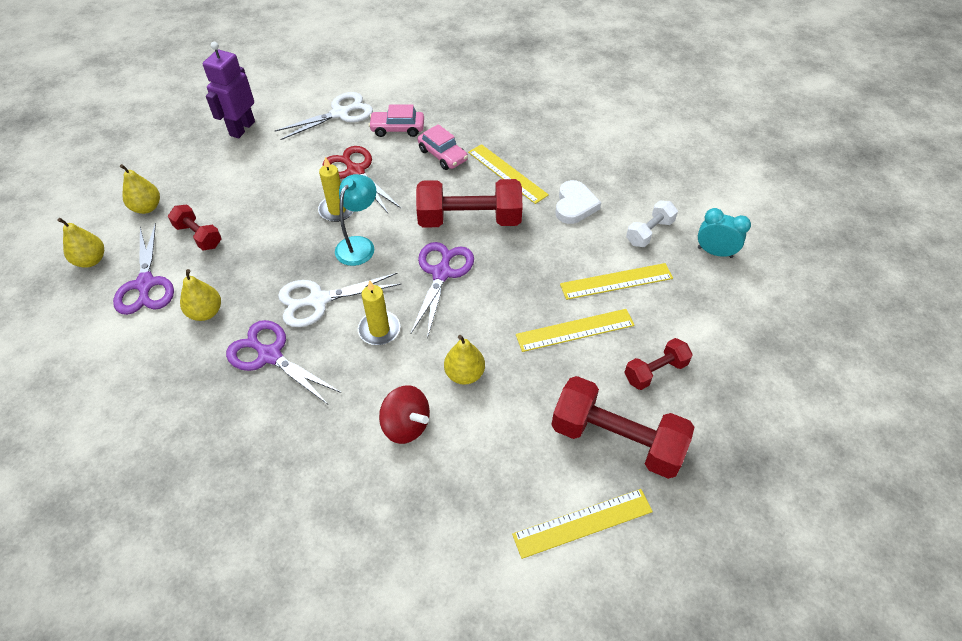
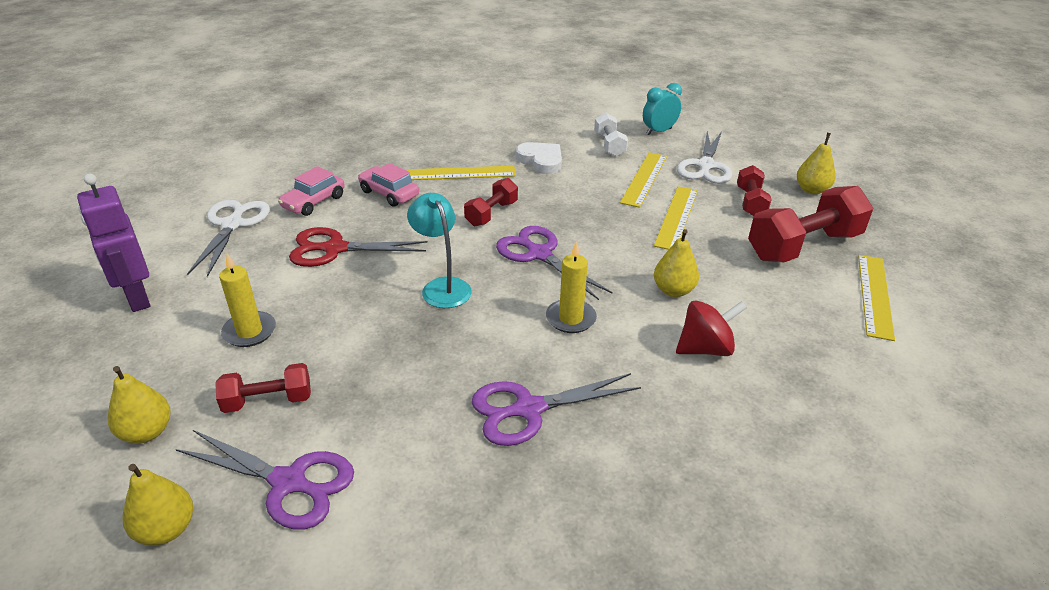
camera: 55 degrees left, 15 degrees down
(206, 312) = (405, 440): yellow pear -> yellow pear (811, 190)
(319, 300) = (487, 343): white scissors -> white scissors (705, 166)
(337, 210) = (373, 281): yellow candle -> yellow candle (249, 331)
(442, 155) = (389, 193): pink car -> pink car turned 135 degrees counterclockwise
(469, 220) = (491, 213): red dumbbell -> red dumbbell, size x0.54

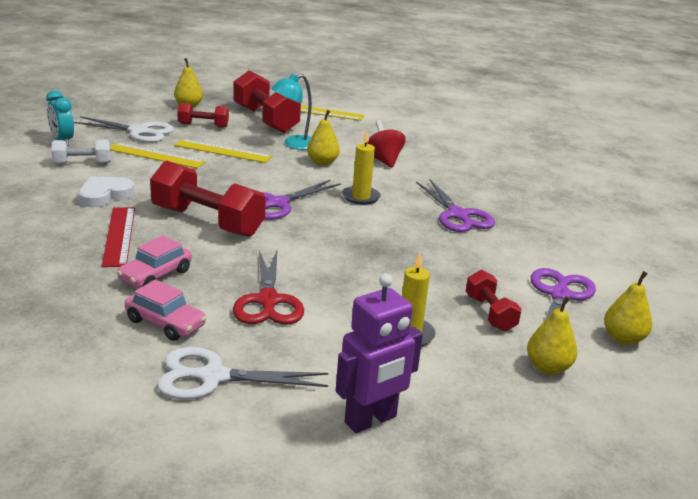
camera: 95 degrees left, 10 degrees down
(442, 286) = (327, 244): turquoise lamp -> turquoise lamp (294, 144)
(461, 173) = (119, 236): yellow ruler -> red ruler
(491, 213) = (207, 221): red dumbbell -> red dumbbell, size x1.85

